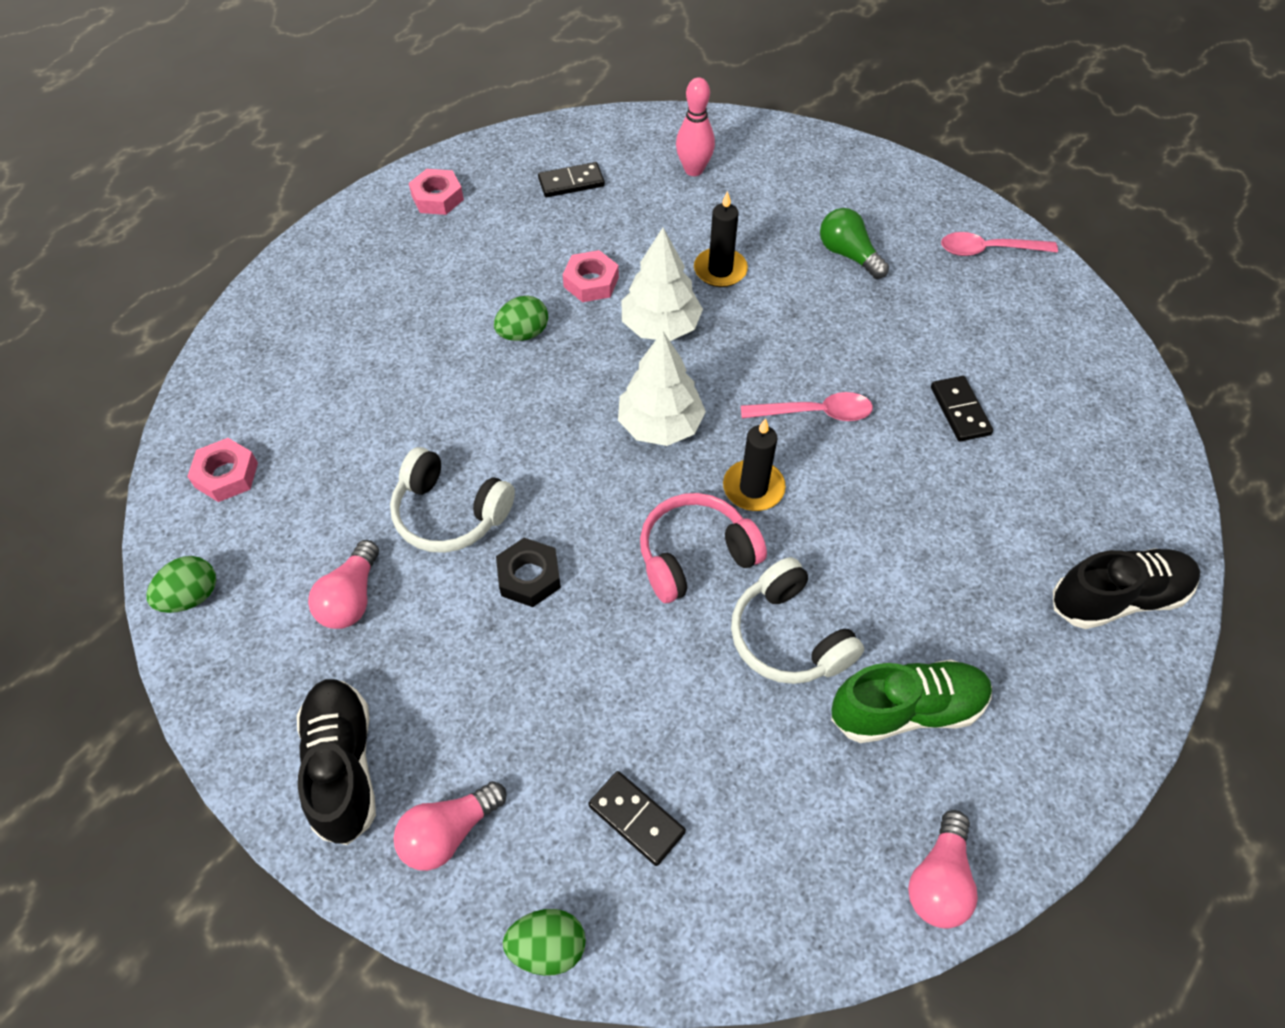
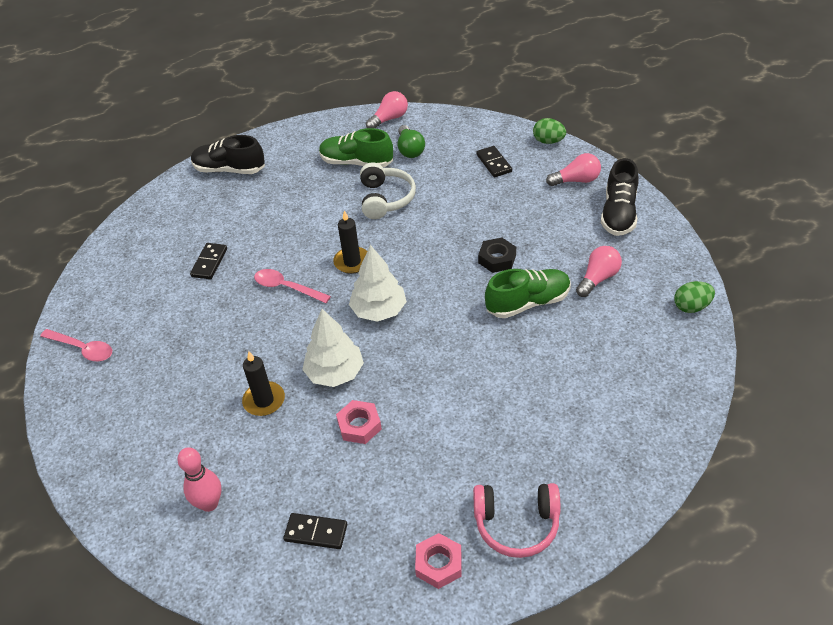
camera: 150 degrees left, 10 degrees down
(226, 475) = (664, 370): pink nut -> none
(450, 513) = (528, 303): white headphones -> green shoe
(523, 333) = (430, 401): green egg -> none
(695, 555) = (405, 242): pink headphones -> pink headphones (516, 524)
(848, 255) = (171, 379): green light bulb -> green light bulb (410, 150)

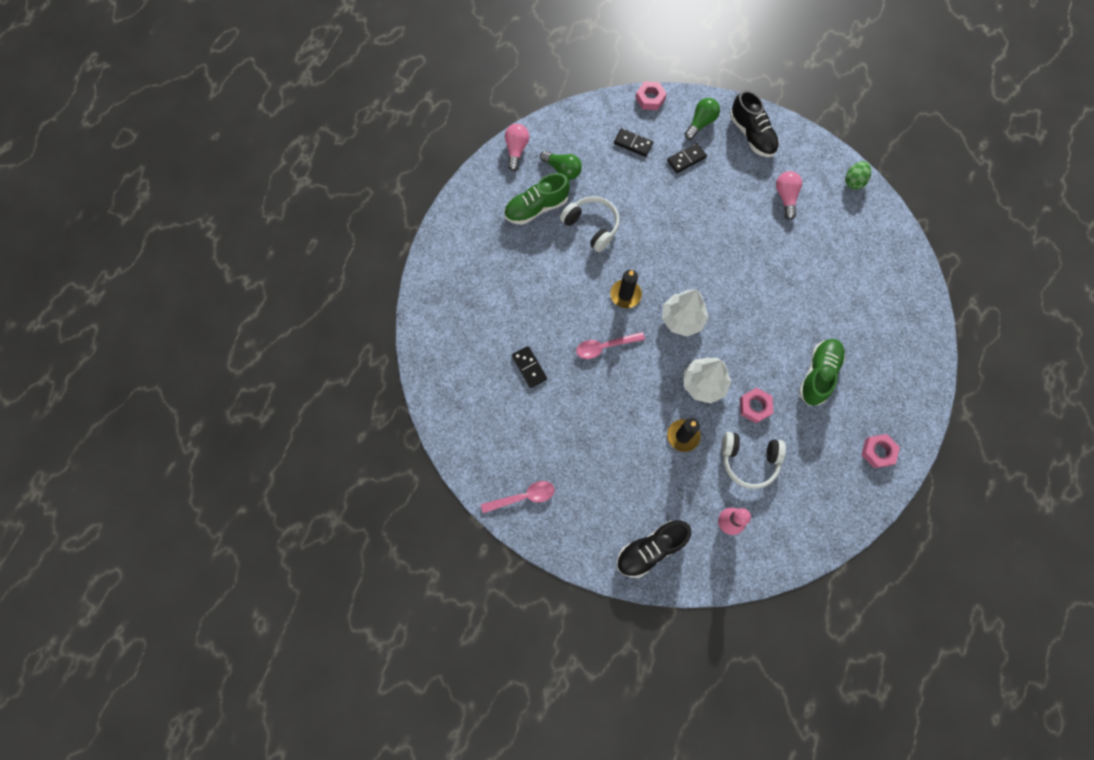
camera: 45 degrees left, 25 degrees up
(229, 169) = (447, 279): black shoe -> black shoe (650, 549)
(297, 467) = (749, 460): none -> white headphones
(316, 532) = (801, 489): black domino -> black domino (686, 159)
(497, 259) = (713, 225): black nut -> none
(516, 524) = (892, 397): pink headphones -> none
(528, 303) = (763, 246): green shoe -> green shoe (818, 375)
(548, 141) = (650, 98): green egg -> pink nut
(576, 180) = (700, 123): pink light bulb -> green light bulb

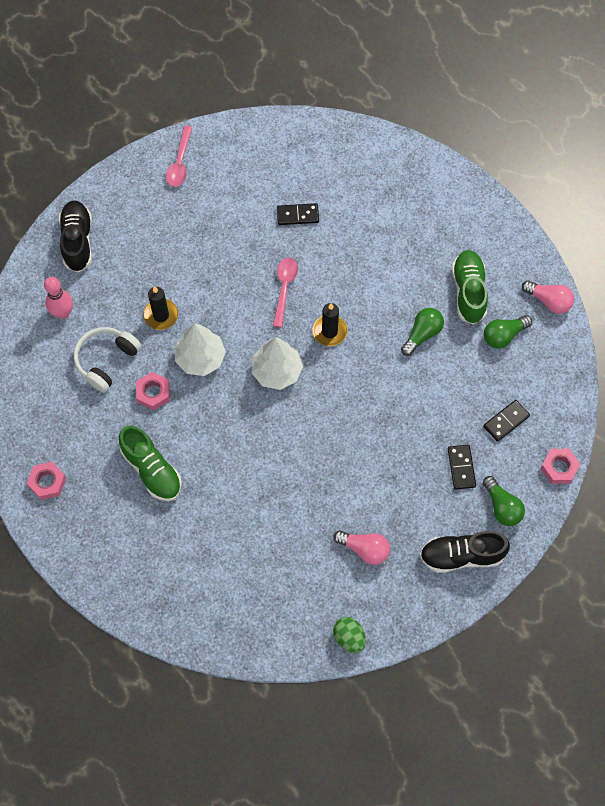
camera: 115 degrees right, 5 degrees down
(591, 226) = (422, 334): white headphones -> green light bulb

